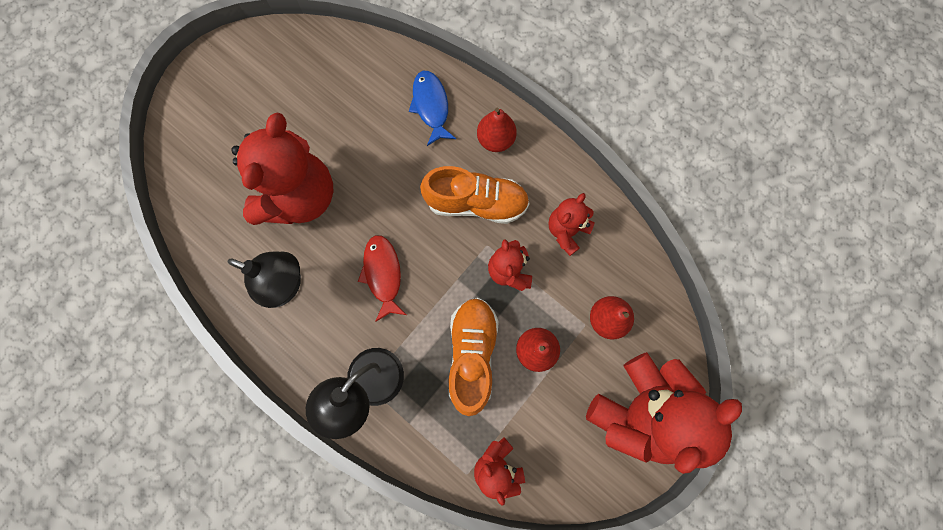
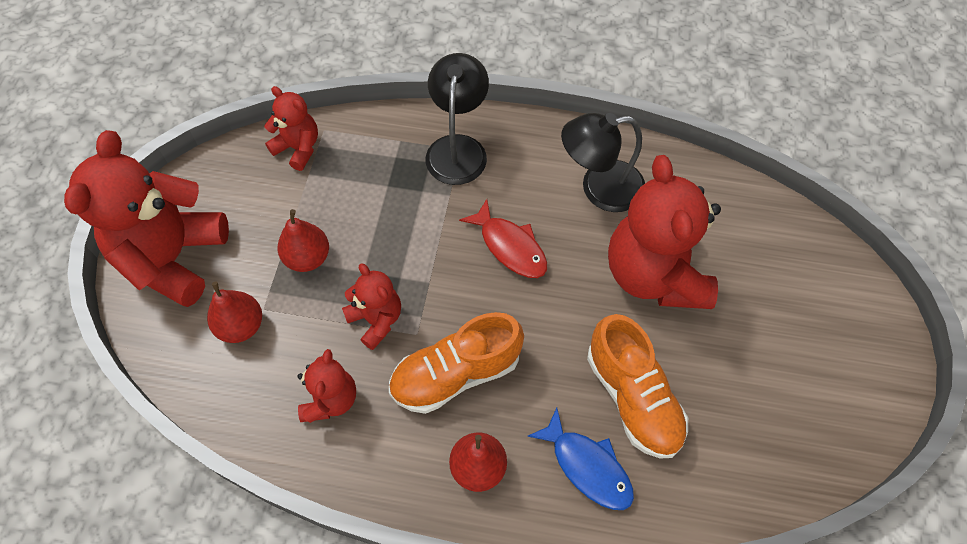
camera: 150 degrees right, 15 degrees down
(472, 354) = (372, 222): orange shoe -> orange shoe (633, 397)

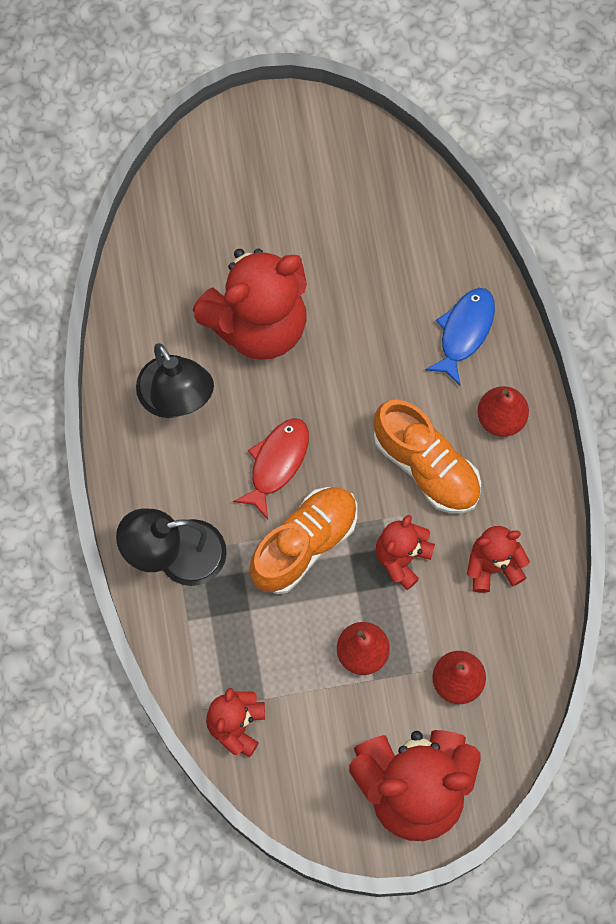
camera: 110 degrees left, 10 degrees up
(633, 397) = (389, 312): orange shoe -> orange shoe (304, 544)

